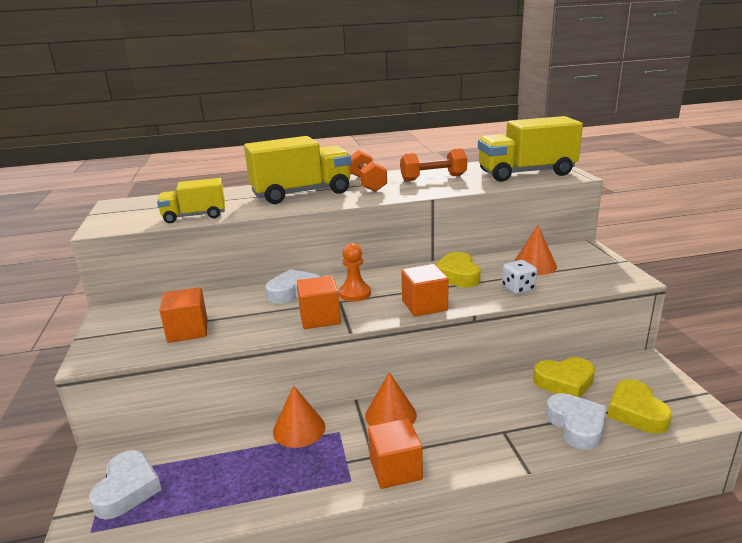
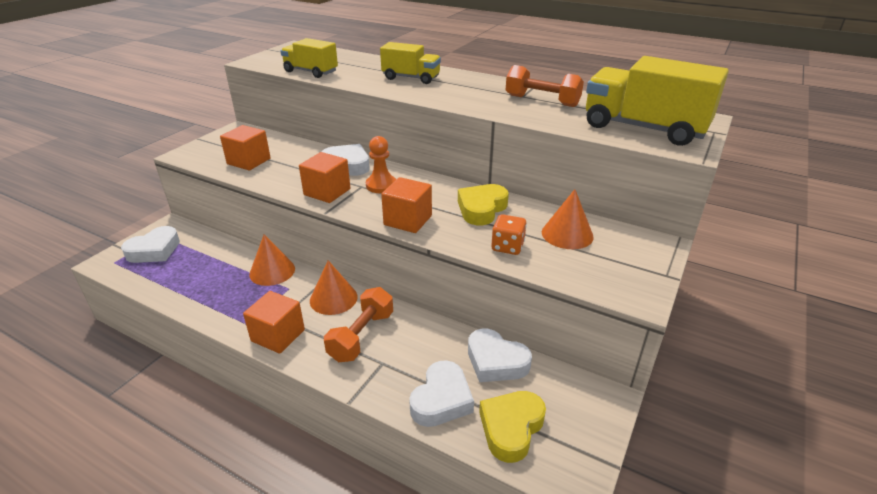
camera: 40 degrees right, 10 degrees up
(301, 193) = (411, 78): yellow truck -> yellow truck, size x0.59
(367, 183) = (476, 86): orange dumbbell -> orange dumbbell (361, 336)
(518, 288) = (507, 247): white dice -> orange dice
(564, 382) = (496, 361): yellow heart -> white heart

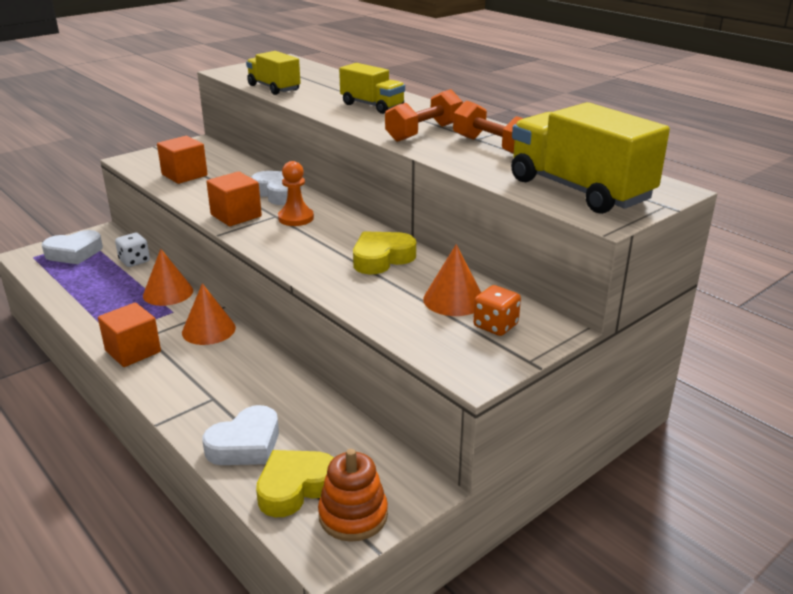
camera: 20 degrees right, 5 degrees down
(220, 247) = (134, 261): none -> white dice
(361, 336) = (210, 370): orange dumbbell -> orange dumbbell (424, 132)
(408, 220) = (293, 256): orange cube -> none
(496, 361) = (328, 424): white heart -> none
(507, 247) = (375, 299): orange dice -> orange dice (495, 326)
(575, 440) = (353, 515): none -> orange stacking toy

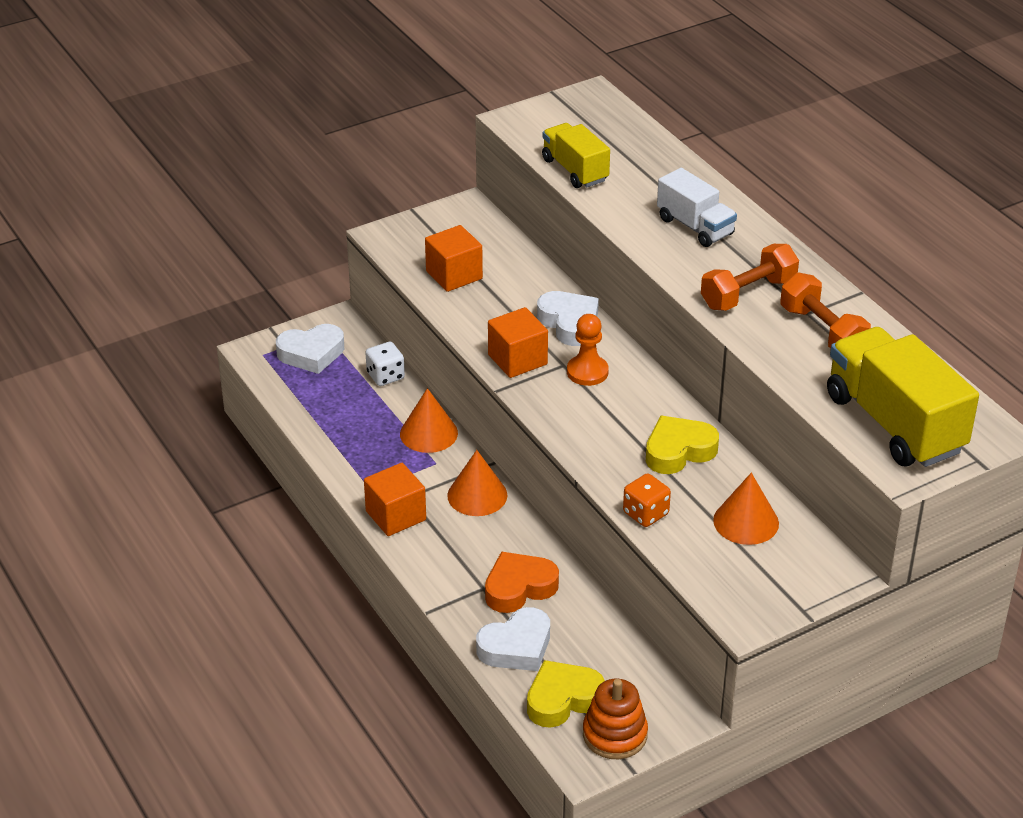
camera: 10 degrees right, 10 degrees up
(247, 394) = (519, 587): none -> orange heart
(372, 106) = (695, 227): yellow truck -> white truck
(495, 326) = (781, 562): orange dice -> orange dice (645, 513)

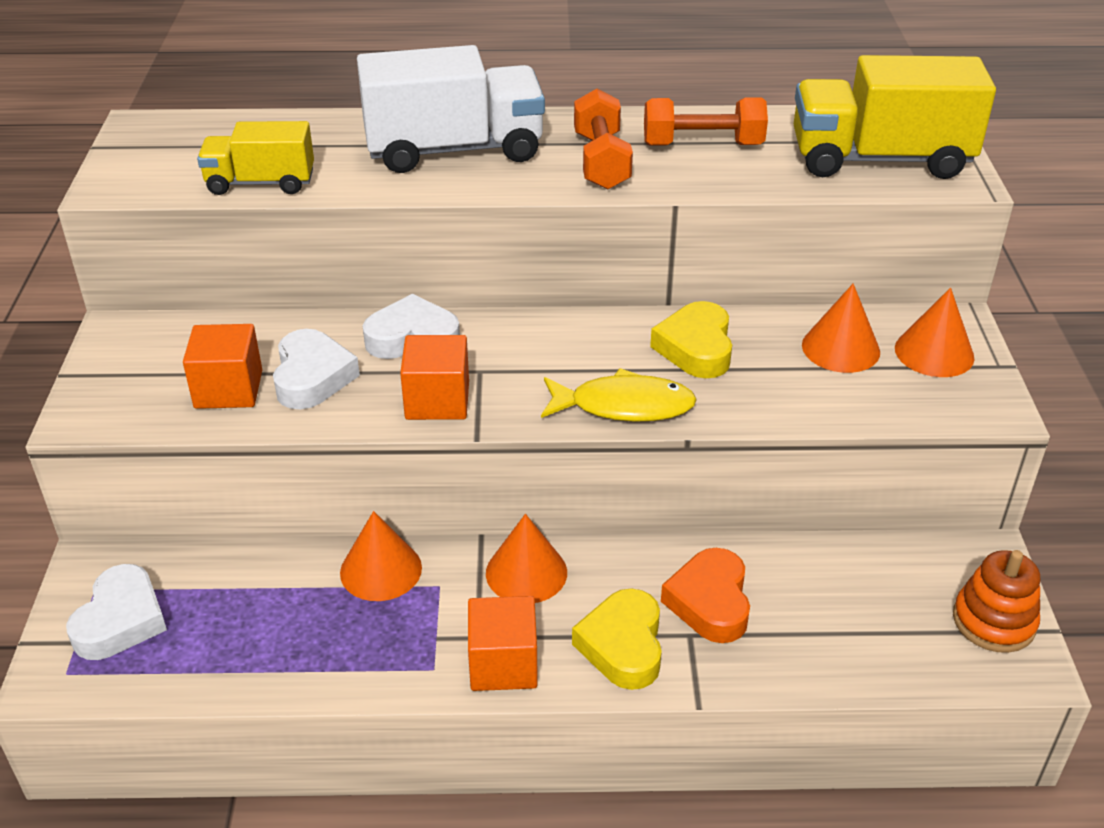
camera: 60 degrees left, 0 degrees up
(385, 376) = (239, 566): white dice -> none
(516, 647) = (809, 646): white heart -> white heart (312, 377)
(563, 699) = (917, 642): yellow heart -> yellow heart (623, 645)
(584, 440) = (624, 406): none -> yellow fish
(587, 372) = (509, 358): orange pawn -> none
(645, 513) = (783, 410): orange dice -> none
(695, 227) = (454, 150): white truck -> white truck, size x1.70
(787, 571) = (934, 352): none -> orange cone

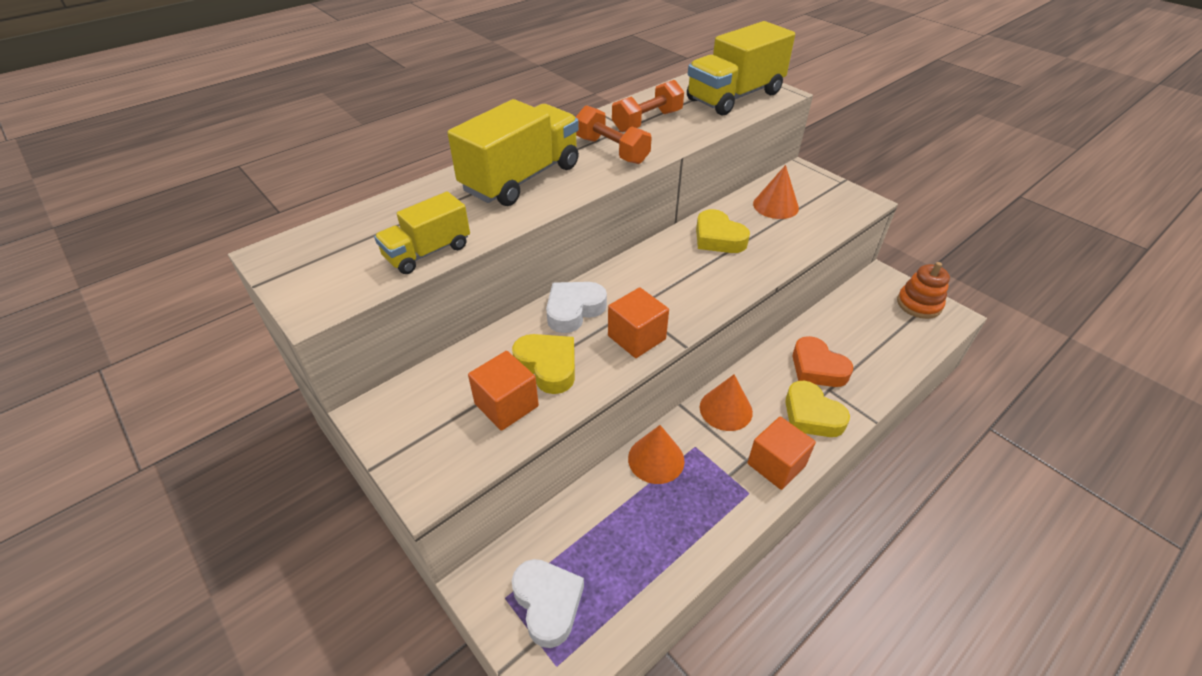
camera: 40 degrees left, 5 degrees up
(312, 377) = (548, 366): white heart -> yellow heart
(454, 150) = (521, 178): white truck -> yellow truck
(624, 406) = (728, 286): yellow fish -> none
(934, 352) = (812, 189): orange cone -> none

